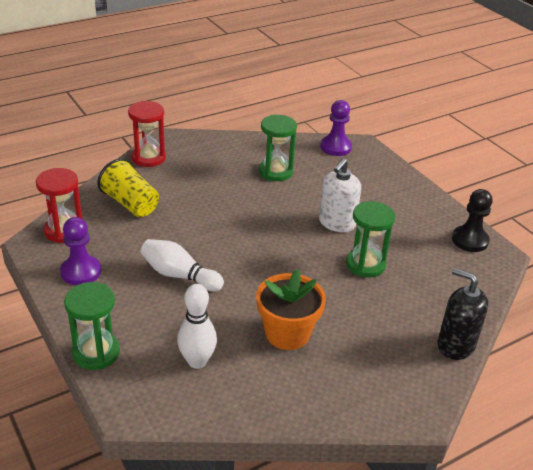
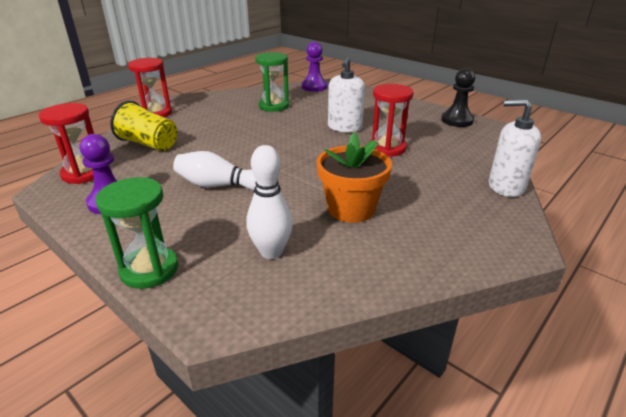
camera: 15 degrees left, 5 degrees down
(365, 264) = (387, 148): green hourglass -> red hourglass
(455, 345) = (506, 186): black soap dispenser -> white soap dispenser

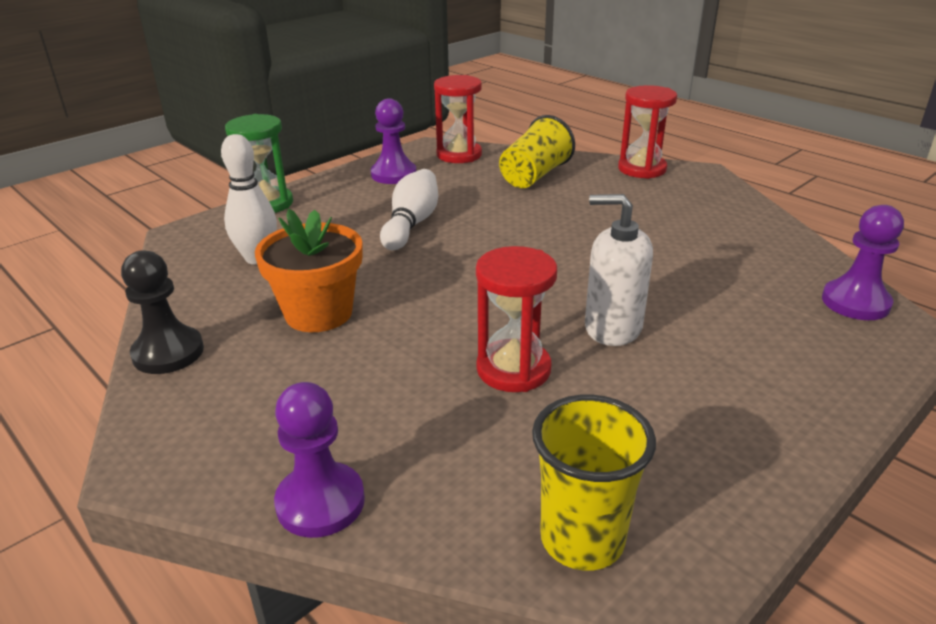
camera: 95 degrees right, 0 degrees up
(274, 106) = (707, 256): green hourglass -> none
(457, 120) = (691, 517): black pawn -> black pawn (168, 353)
(481, 136) = (582, 539): none -> yellow cup
(506, 186) = (320, 502): white soap dispenser -> purple pawn

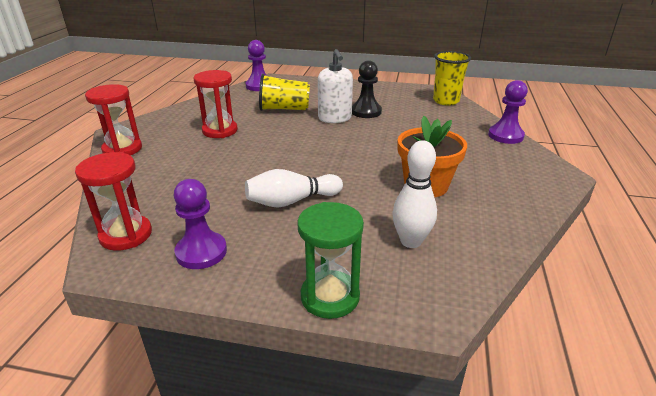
camera: 125 degrees left, 0 degrees up
(168, 353) = (523, 212): black pawn -> black pawn (366, 112)
(513, 369) = (391, 128): red hourglass -> red hourglass (220, 131)
(534, 176) = (161, 183): yellow cup -> yellow cup (284, 109)

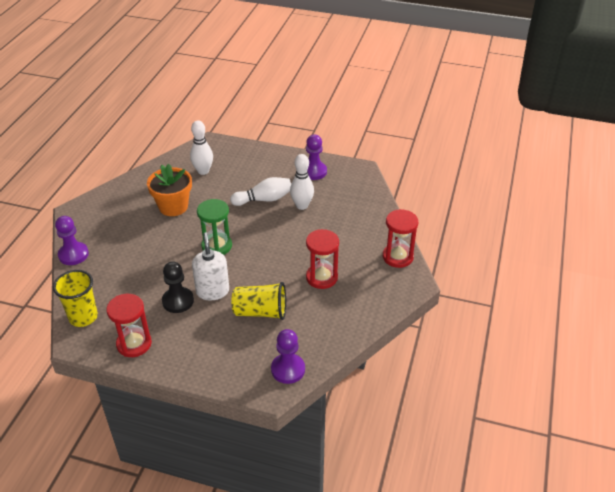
camera: 175 degrees left, 10 degrees up
(126, 235) = (358, 183): red hourglass -> red hourglass (134, 344)
(232, 196) = (302, 205): none -> white bowling pin
(330, 297) = (252, 149): green hourglass -> green hourglass (216, 246)

